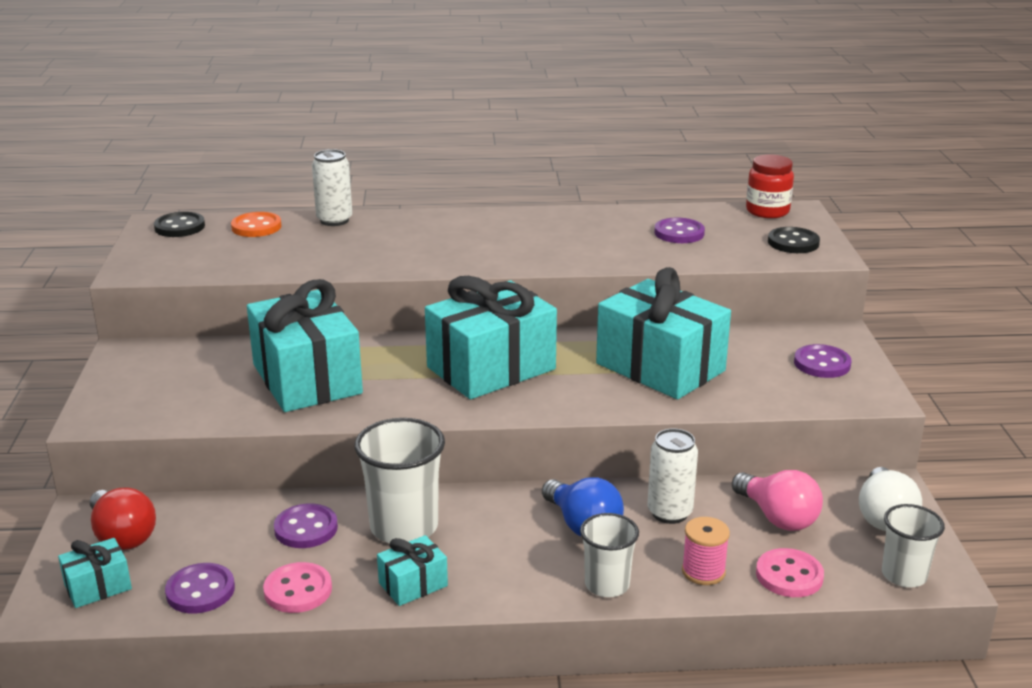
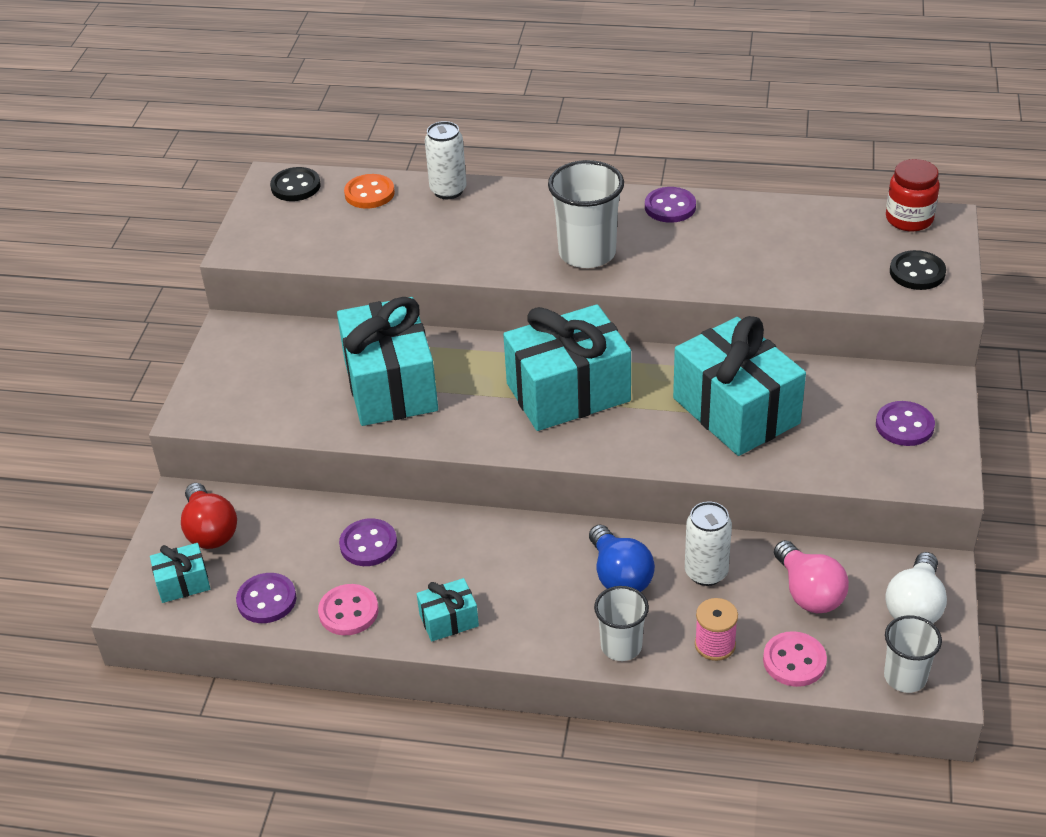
camera: 15 degrees right, 15 degrees up
(404, 527) = (455, 555): white cup -> white cup (587, 253)
(679, 233) = (799, 245): purple button -> purple button (670, 207)

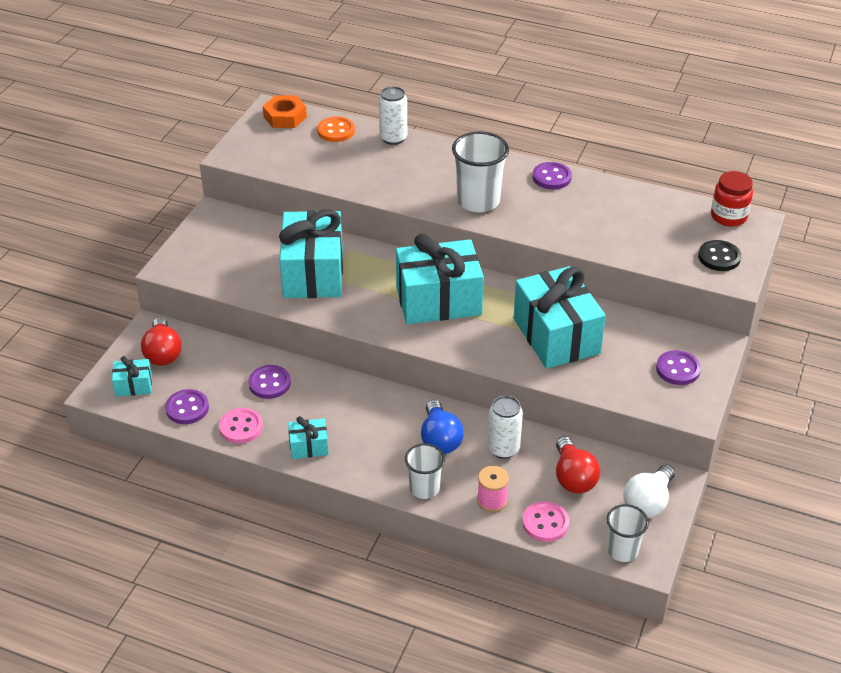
camera: 10 degrees right, 0 degrees up
(295, 186) = (285, 117): black button -> orange nut
(808, 593) = (573, 477): pink light bulb -> red light bulb

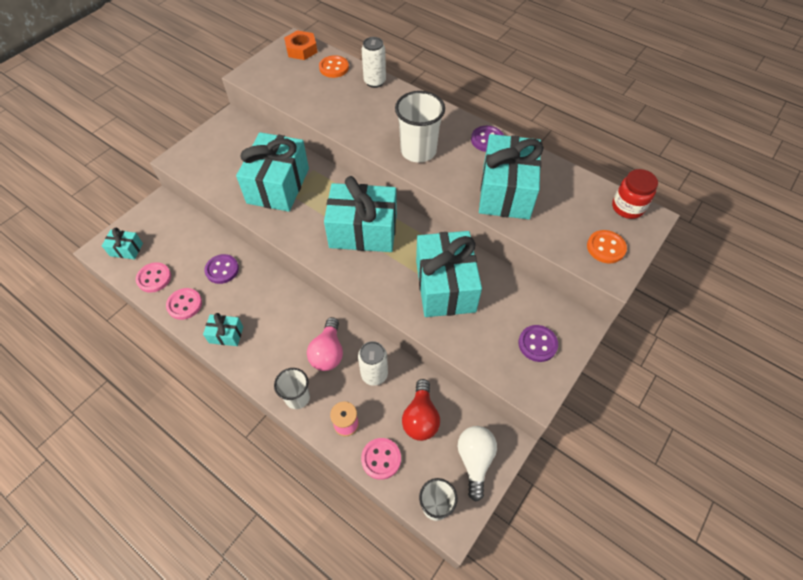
camera: 15 degrees right, 15 degrees up
(163, 353) = (159, 226): red light bulb -> none
(187, 408) = (154, 278): purple button -> pink button
(440, 439) = (328, 352): blue light bulb -> pink light bulb
(593, 224) = (506, 192): none -> turquoise gift
(648, 502) = (475, 460): white light bulb -> white light bulb turned 135 degrees clockwise
(719, 257) = (605, 248): black button -> orange button

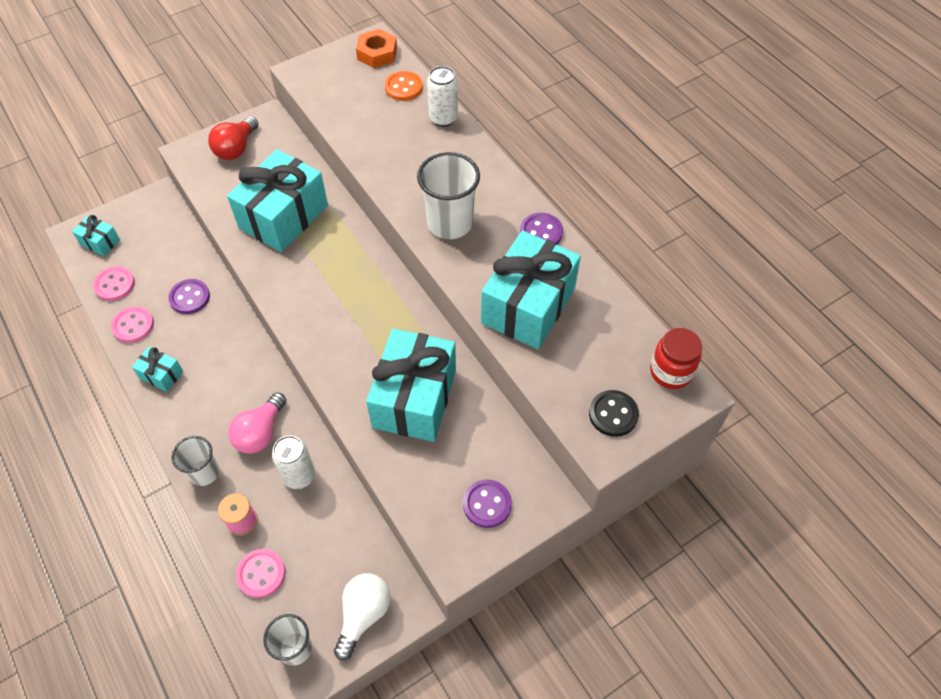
camera: 20 degrees right, 0 degrees up
(363, 231) = (353, 301): turquoise gift -> none
(420, 418) = (327, 544): red light bulb -> red light bulb (236, 148)
(605, 248) = (613, 414): orange button -> black button

